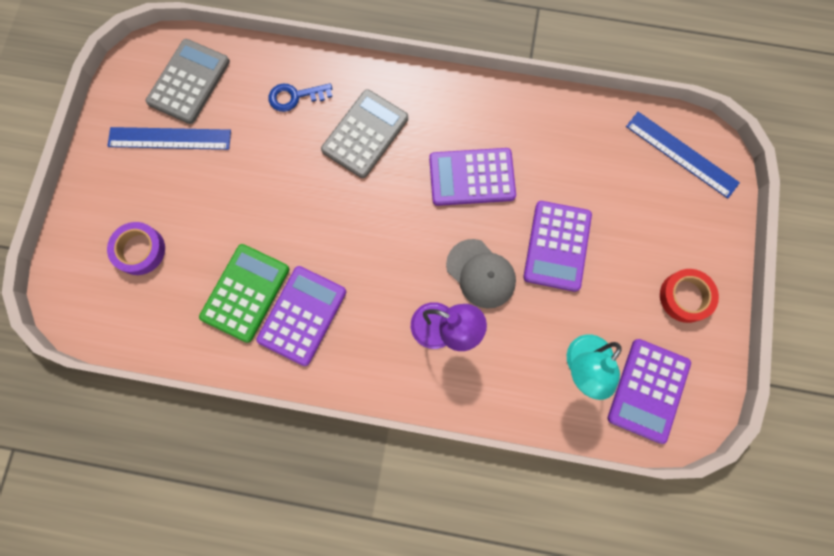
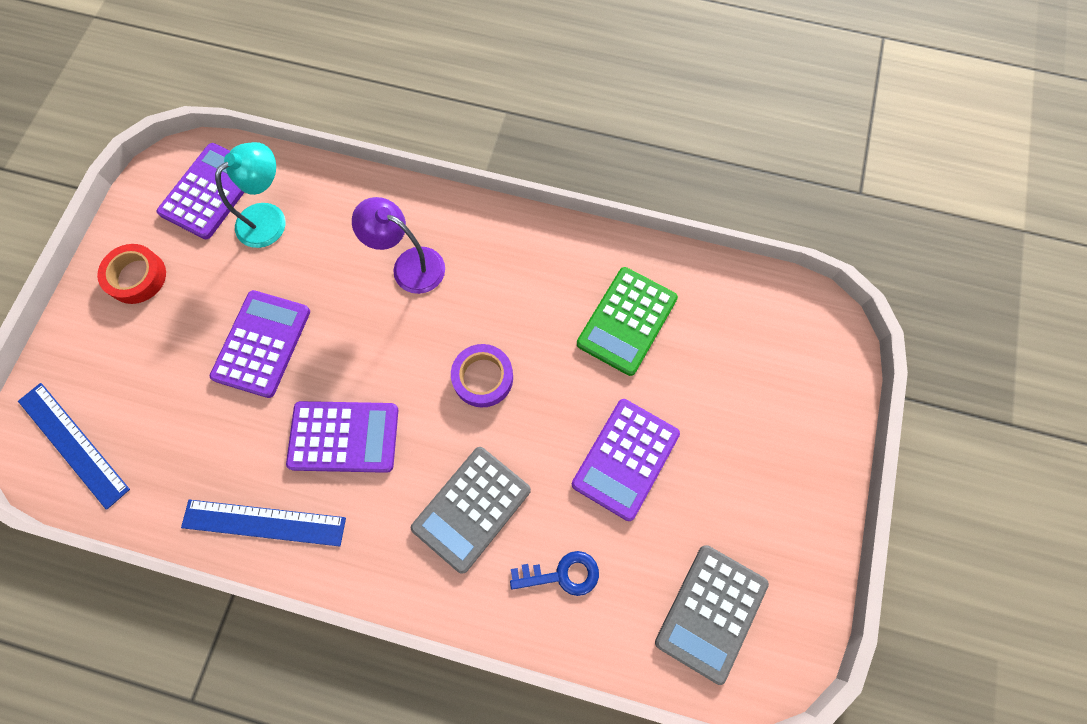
camera: 175 degrees left, 5 degrees down
(139, 250) = (753, 380): purple tape -> purple tape (483, 378)
(169, 138) = (730, 525): blue ruler -> blue ruler (264, 522)
(302, 315) = (563, 292): purple calculator -> purple calculator (625, 459)
(481, 273) = (357, 320): grey cap -> none

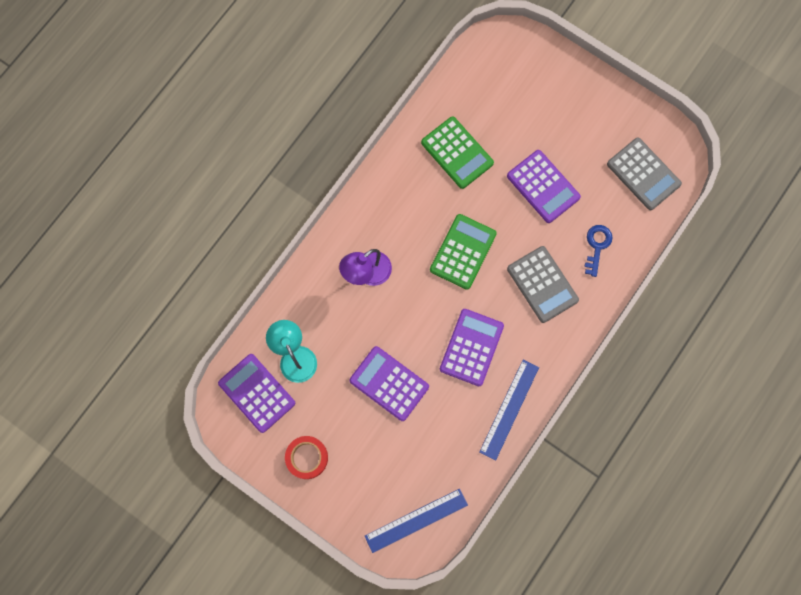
camera: 70 degrees left, 5 degrees up
(483, 378) = (463, 252): purple tape -> green calculator

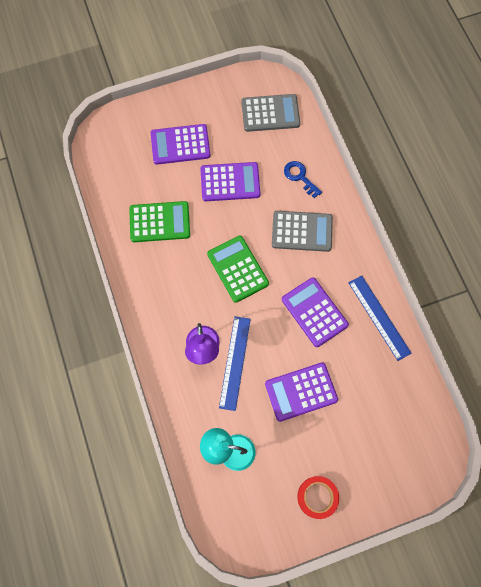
camera: 55 degrees left, 5 degrees down
(257, 393) = (237, 503): purple calculator -> purple calculator (180, 145)
(416, 520) = (420, 443): blue ruler -> blue ruler (234, 362)

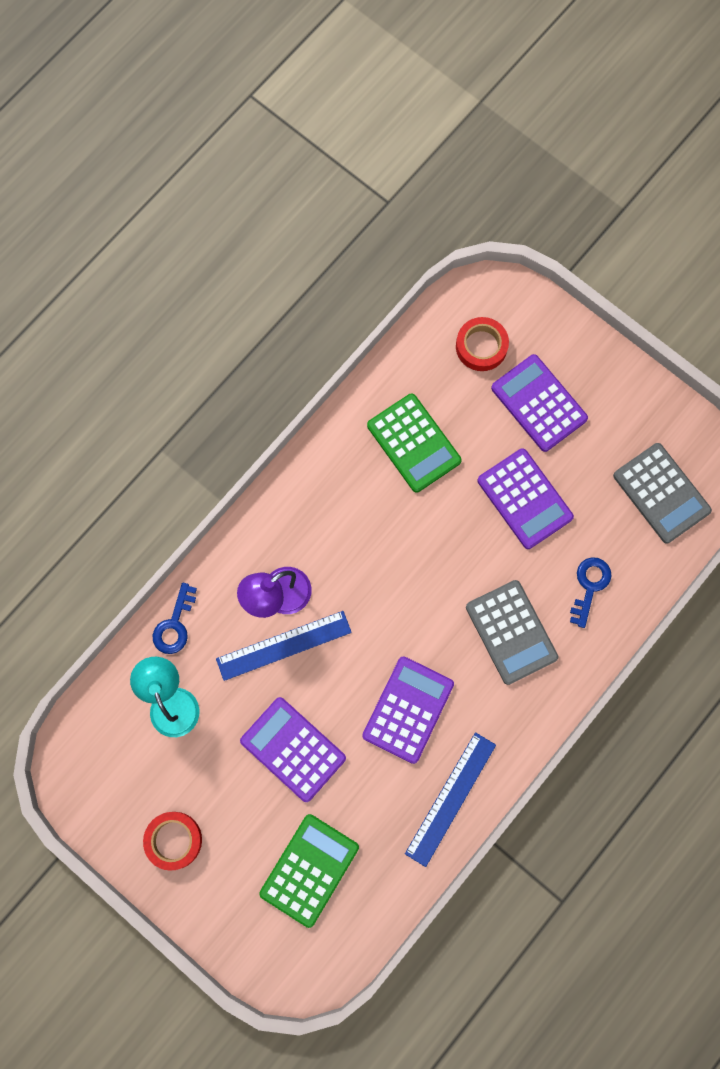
camera: 60 degrees right, 5 degrees up
(127, 155) = (481, 346): none -> red tape
(182, 422) = (174, 625): none -> blue key
(237, 269) = (409, 578): green calculator -> green calculator (309, 870)

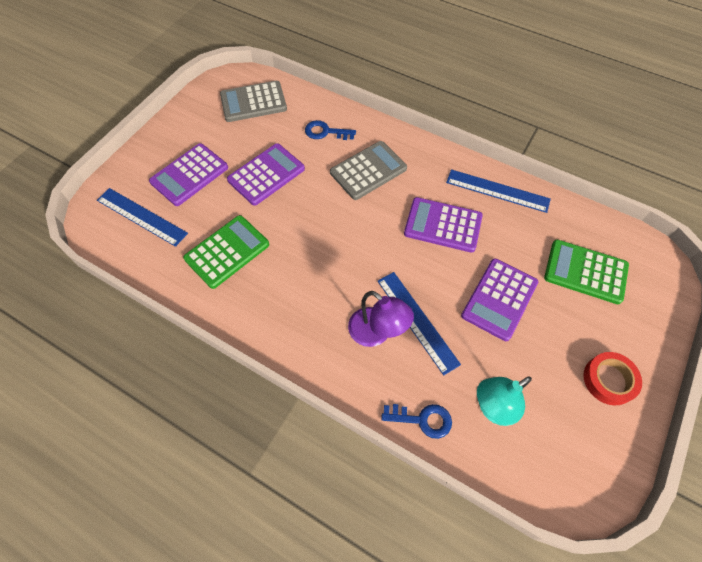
camera: 100 degrees left, 15 degrees down
(481, 346) = (141, 216): red tape -> blue ruler
(661, 493) = (253, 102): grey calculator -> grey calculator turned 150 degrees counterclockwise

